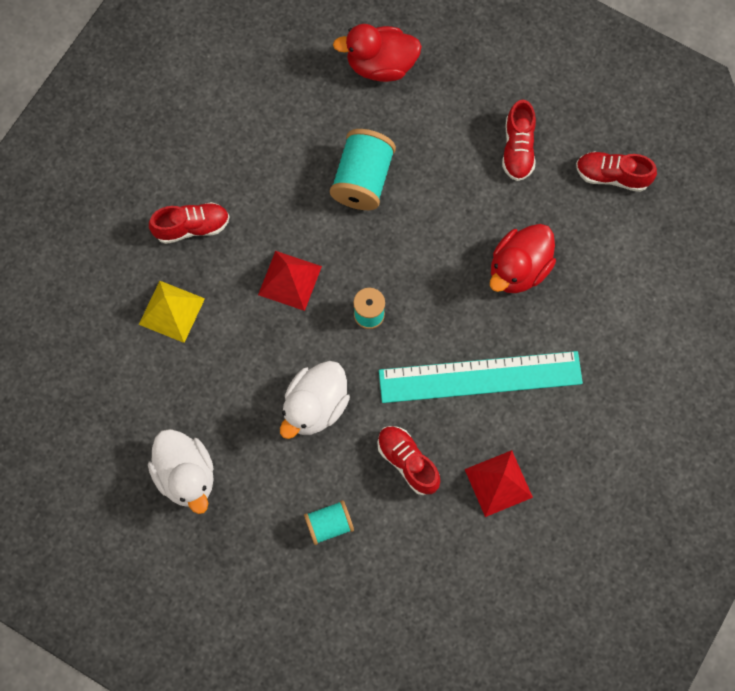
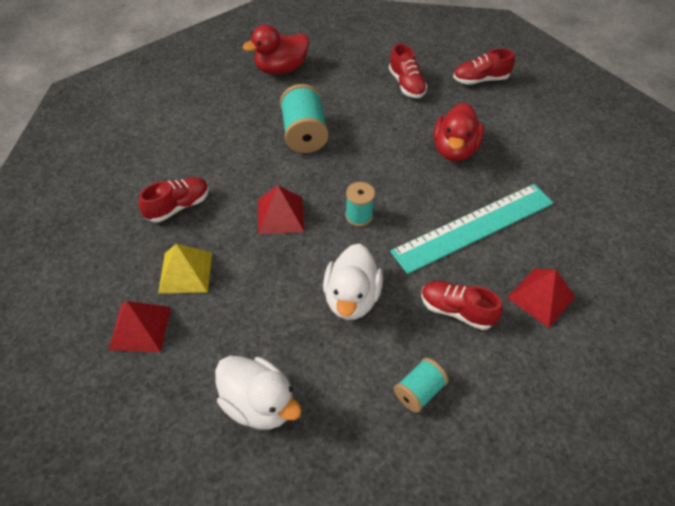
camera: 25 degrees left, 20 degrees down
(110, 355) = (140, 327): none -> red pyramid

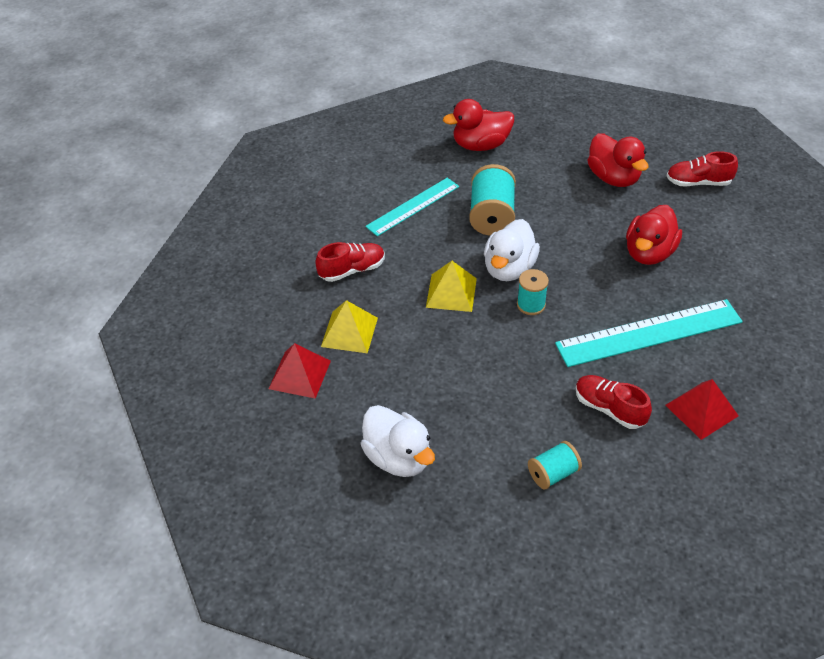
camera: 15 degrees right, 5 degrees down
(228, 134) = (413, 206): none -> turquoise ruler
(280, 215) = (451, 292): red pyramid -> yellow pyramid
(351, 298) = (506, 380): white duck -> white duck (509, 269)
(406, 84) = (613, 178): red shoe -> red duck

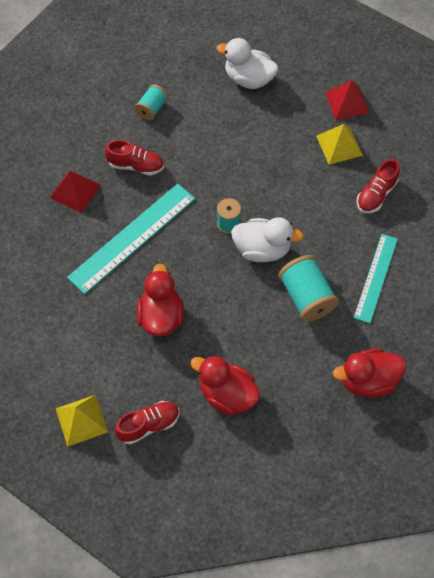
camera: 150 degrees right, 15 degrees up
(451, 292) = (291, 208): yellow pyramid -> yellow pyramid (81, 420)
(480, 145) = (367, 380): red duck -> red duck turned 150 degrees counterclockwise
(509, 269) = (262, 249): white duck -> white duck turned 105 degrees clockwise

